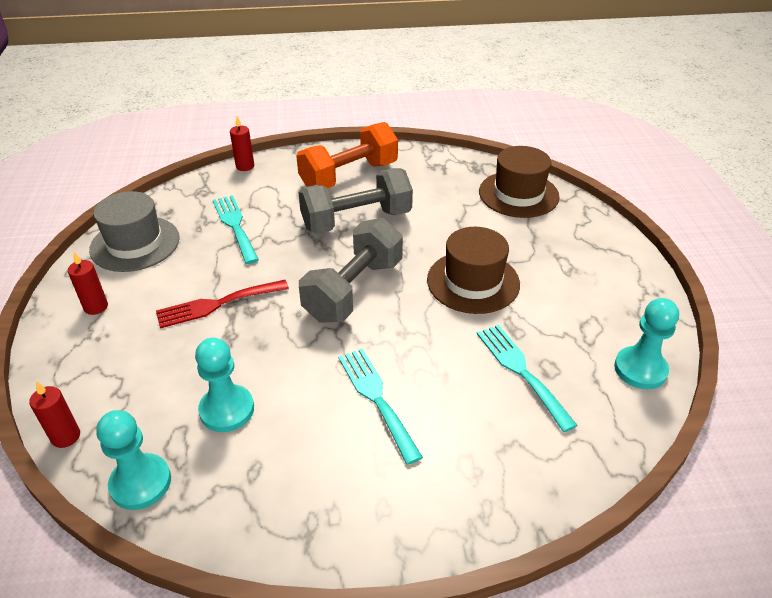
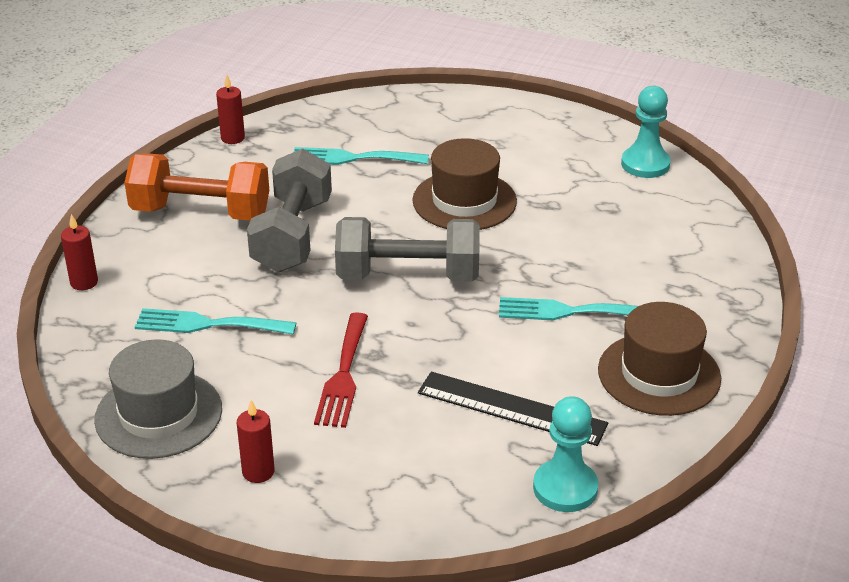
camera: 60 degrees left, 5 degrees down
(66, 436) = (462, 532): red candle -> red candle (233, 138)
(227, 410) = (511, 408): turquoise pawn -> black ruler
(349, 176) = (201, 212): orange dumbbell -> orange dumbbell turned 75 degrees counterclockwise
(353, 290) = (408, 275): grey dumbbell -> grey dumbbell turned 60 degrees counterclockwise
(518, 194) = (358, 121): brown hat -> brown hat (659, 374)
(521, 371) = (600, 222): turquoise fork -> turquoise fork (352, 158)

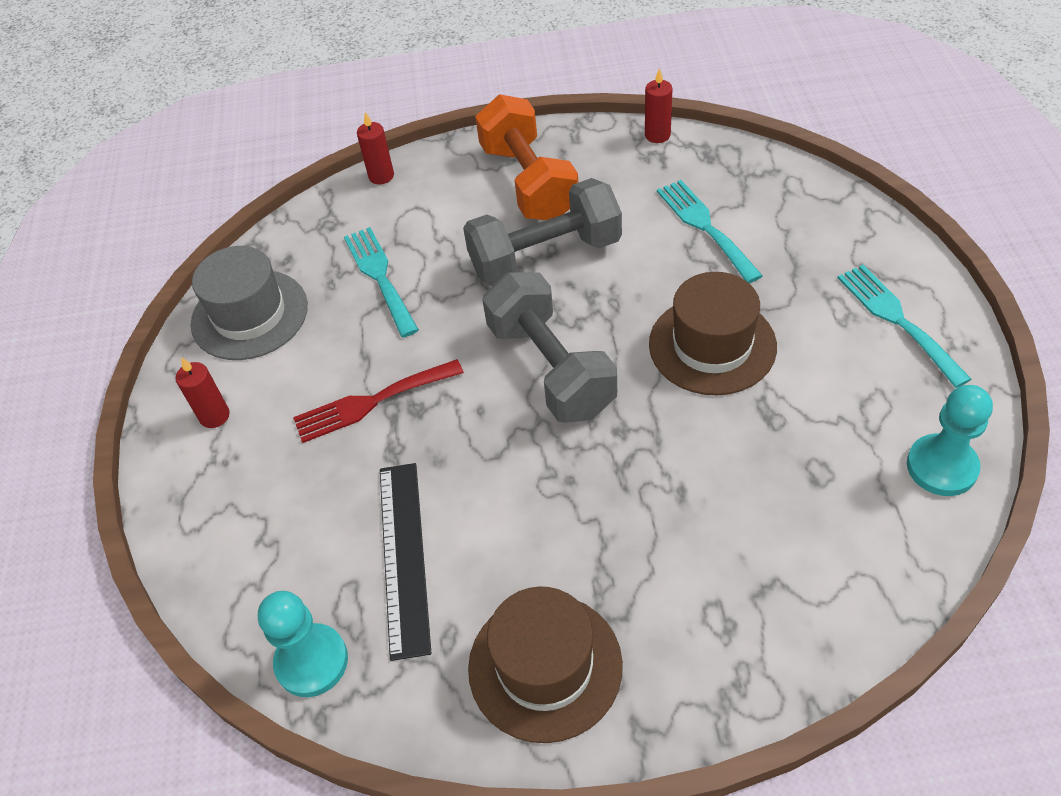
camera: 65 degrees right, 15 degrees up
(569, 311) = (593, 529): turquoise fork -> turquoise fork (897, 319)

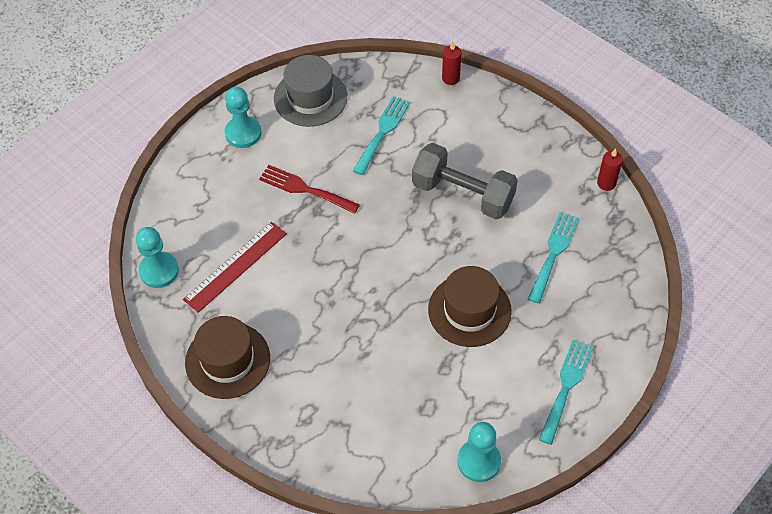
camera: 45 degrees right, 5 degrees up
(214, 416) = (243, 133): red candle -> turquoise pawn
(404, 556) = (235, 266): black ruler -> red ruler
(529, 182) = (510, 148): orange dumbbell -> none
(551, 368) = (390, 249): grey dumbbell -> none

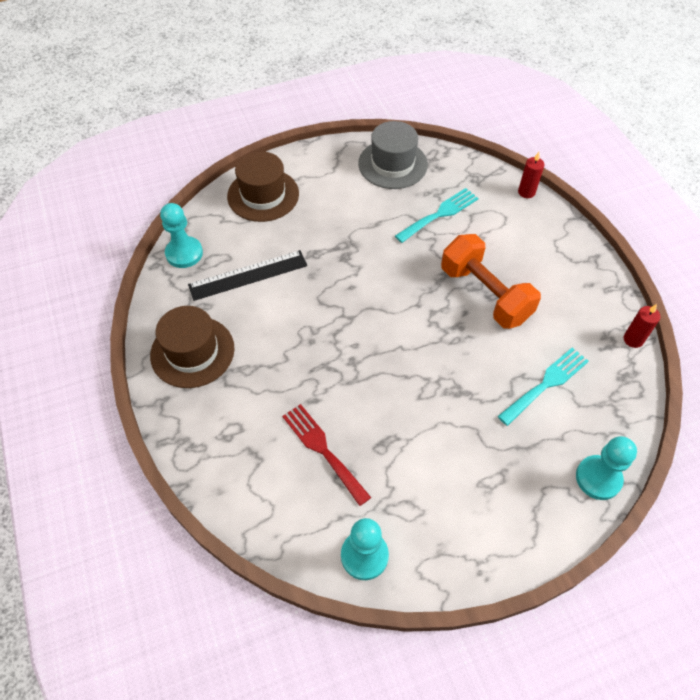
camera: 25 degrees right, 0 degrees up
(235, 266) = (248, 275): red ruler -> black ruler
(243, 133) = (320, 171): turquoise pawn -> turquoise pawn (598, 478)
(304, 189) = (344, 235): red fork -> red fork (323, 449)
(463, 194) = (485, 294): grey dumbbell -> orange dumbbell
(469, 310) = (435, 402): brown hat -> brown hat (263, 195)
(566, 386) = (493, 521): turquoise fork -> none

